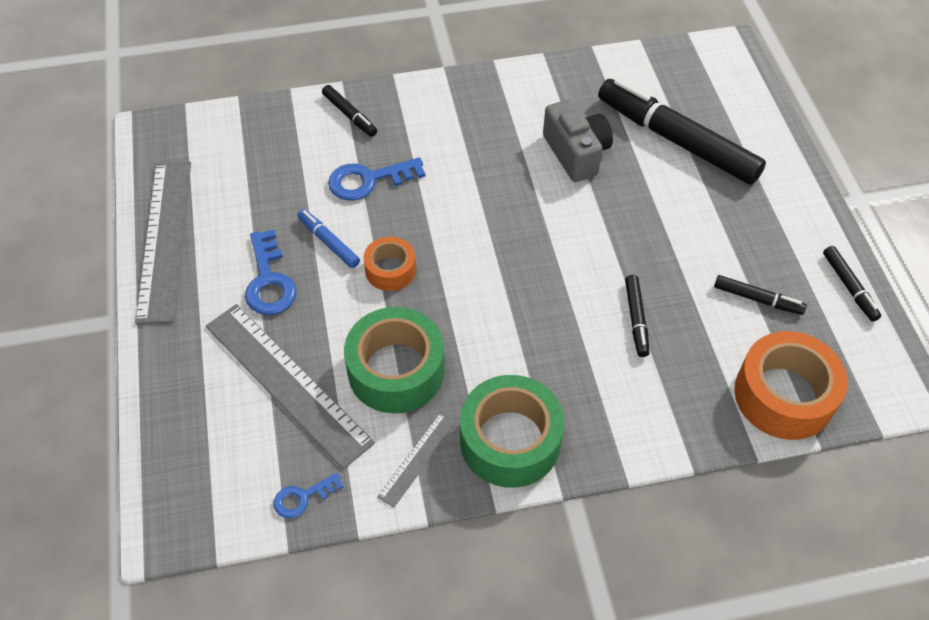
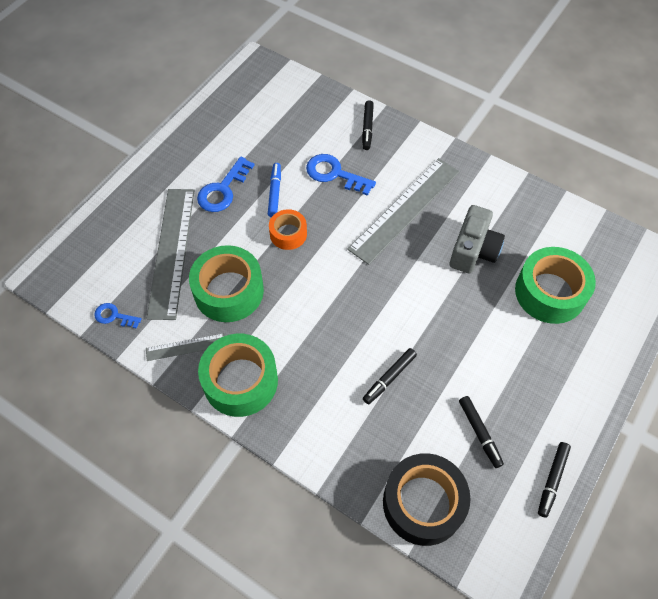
camera: 45 degrees right, 5 degrees up
(165, 239) = (200, 128): grey ruler -> grey ruler (405, 210)
(676, 140) = (550, 292): black marker -> green tape
(783, 395) = (423, 503): orange tape -> black tape

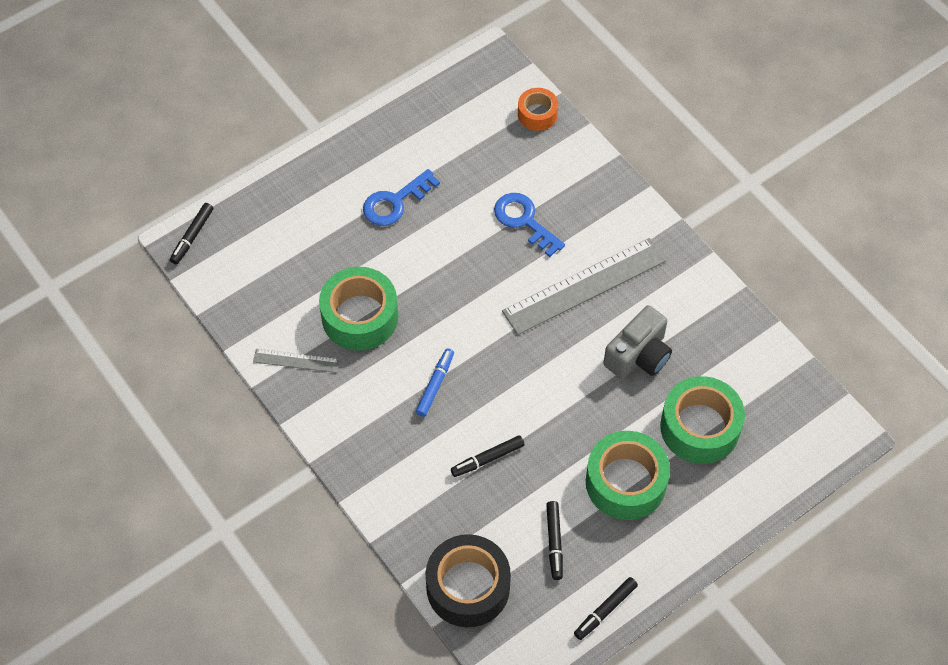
camera: 20 degrees right, 0 degrees up
(114, 316) = (235, 305): blue key -> none
(171, 251) = (316, 255): grey ruler -> none
(240, 381) = (337, 412): green tape -> green tape (625, 482)
(275, 192) = (450, 222): blue marker -> blue marker (435, 385)
(288, 234) = (446, 274): orange tape -> orange tape (537, 114)
(367, 128) = (585, 177): black marker -> black marker (192, 236)

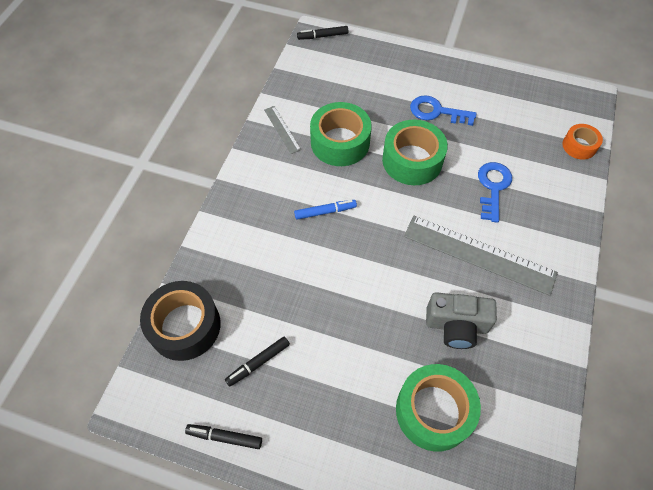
camera: 55 degrees right, 0 degrees up
(487, 459) = (293, 277): black marker -> none
(625, 482) = (344, 383): green tape -> green tape (412, 160)

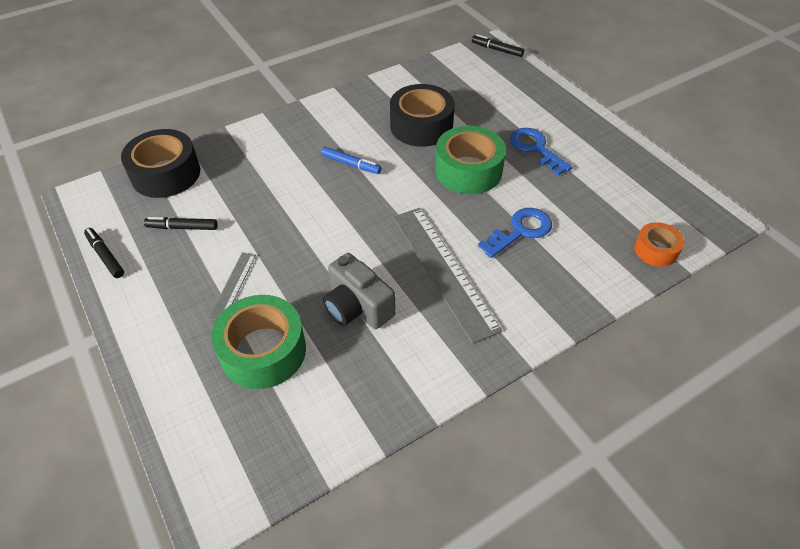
camera: 40 degrees right, 10 degrees down
(282, 129) = (385, 94): grey ruler -> grey ruler (233, 286)
(340, 142) = (421, 126): green tape -> black tape

